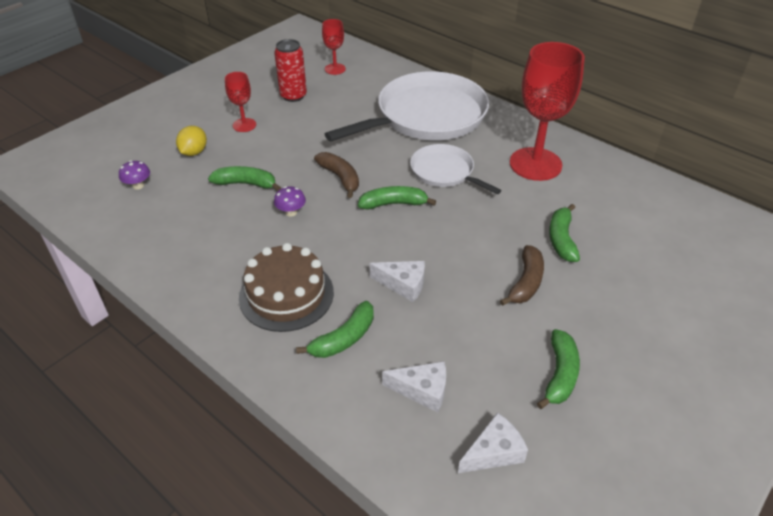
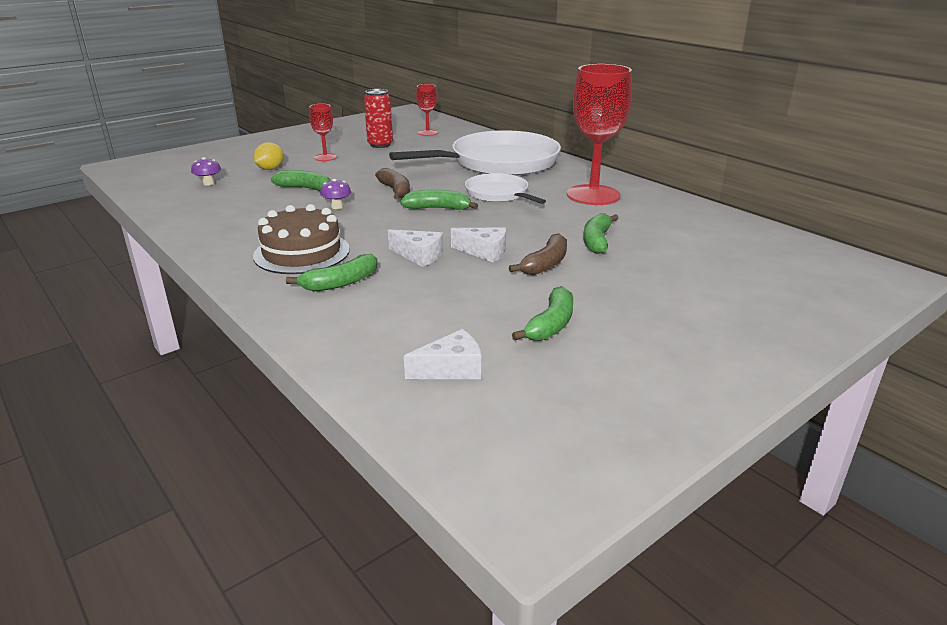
camera: 10 degrees right, 15 degrees down
(422, 390) = (399, 321): white cheese -> white cheese (484, 252)

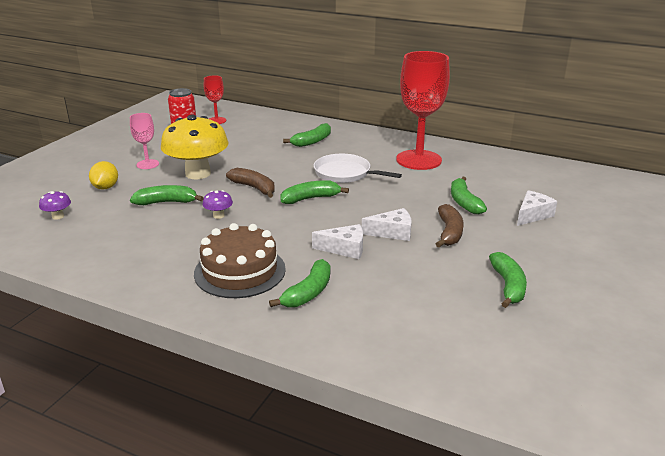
camera: 25 degrees left, 0 degrees up
(325, 157) = (147, 164): red goblet -> pink goblet
(359, 171) = (198, 174): none -> yellow mushroom
(451, 369) = (480, 346): white cheese -> white cheese (532, 215)
(499, 162) = (312, 141): white pan -> green banana

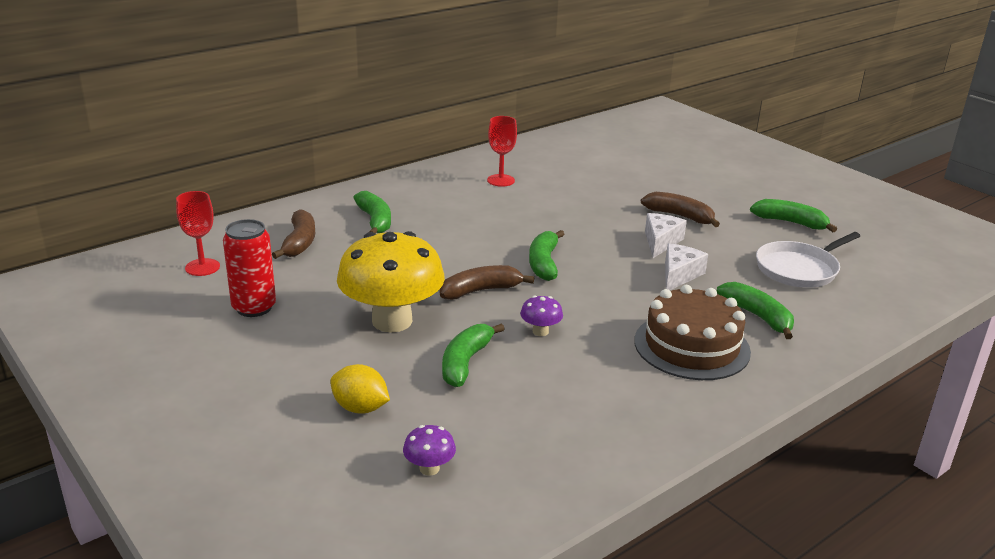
camera: 65 degrees left, 0 degrees up
(147, 164) = (309, 356): pink goblet -> none
(265, 132) = (299, 242): none -> brown banana
(345, 173) = (495, 227): white pan -> white pan (799, 269)
(418, 160) = (501, 180): red goblet -> red goblet, size x0.48
(464, 202) = (622, 191): green banana -> none
(532, 215) = (672, 172): white cheese -> none

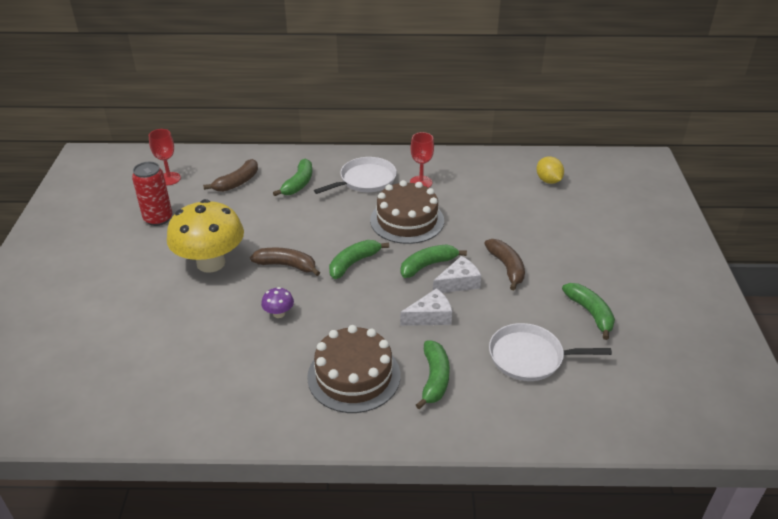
camera: 40 degrees right, 10 degrees up
(360, 408) = (121, 312): yellow lemon -> yellow lemon (548, 181)
(429, 468) = (101, 370): purple mushroom -> none
(442, 196) = (365, 180): none -> white pan
(465, 362) = (209, 312): green banana -> green banana (428, 265)
(537, 213) = (407, 220): none -> brown cake

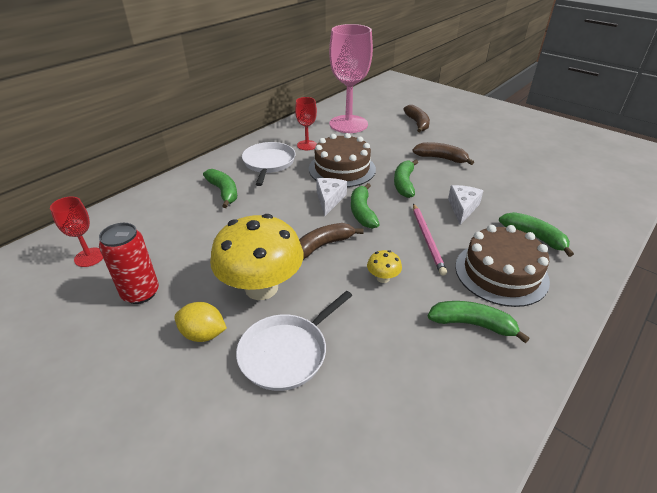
camera: 50 degrees left, 0 degrees up
(237, 182) = (168, 220): brown banana -> brown banana (417, 123)
(279, 313) = (383, 278): purple mushroom -> yellow mushroom
(355, 315) = (427, 239): none -> pink pencil
(458, 283) = (437, 181): white cheese -> white cheese (329, 200)
(494, 184) = (348, 124): none -> pink goblet
(530, 357) = (540, 191): white pan -> white pan (286, 352)
(548, 181) = (371, 109): yellow lemon -> yellow lemon (203, 334)
(590, 313) = (515, 154): green banana -> green banana (472, 324)

